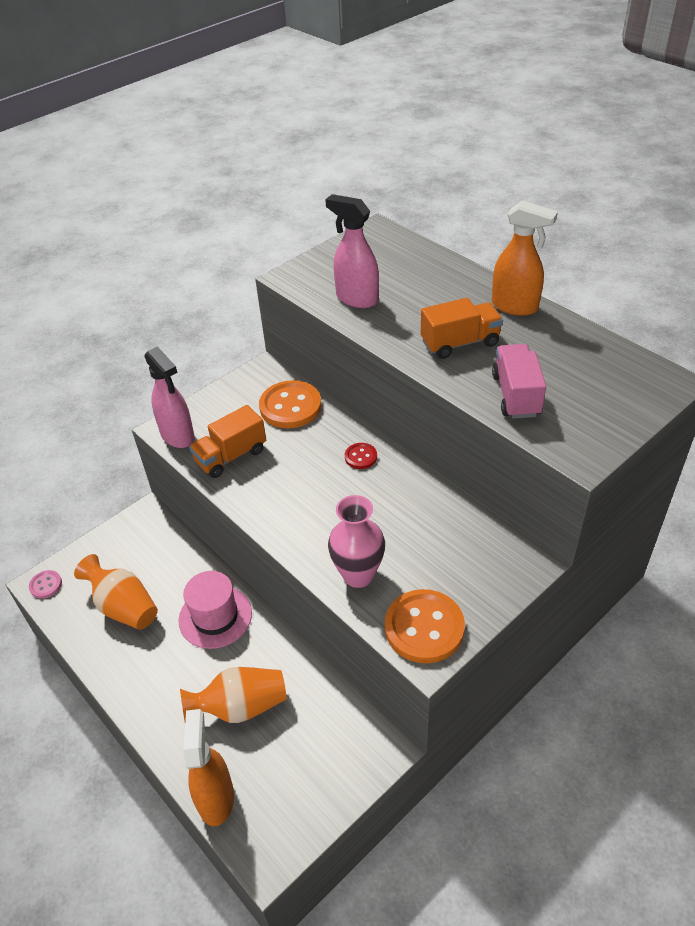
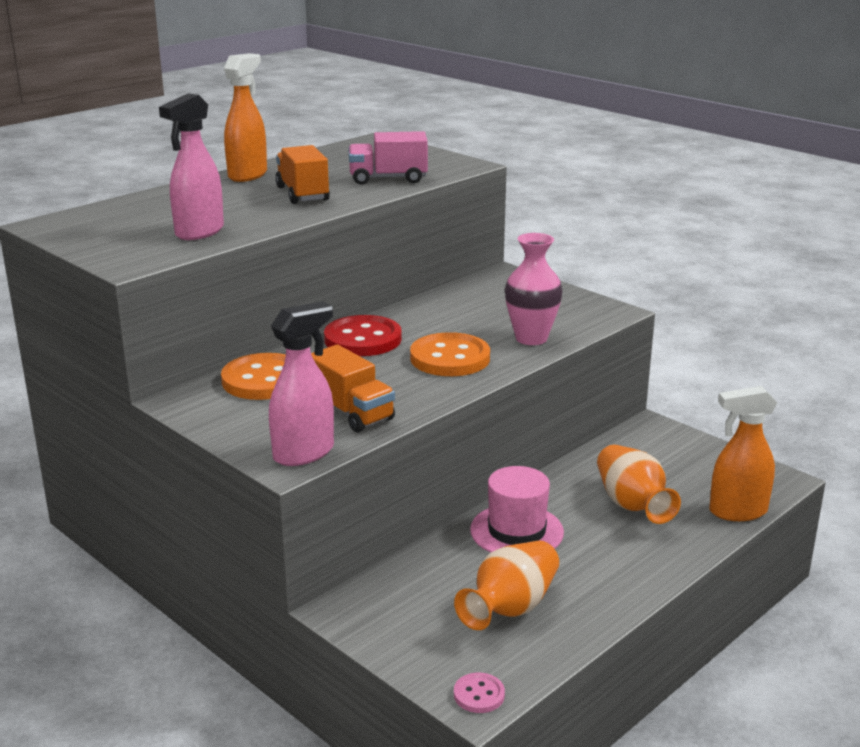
camera: 95 degrees left, 20 degrees down
(360, 457) = (363, 339): red button -> red button, size x2.03
(424, 628) = (585, 312): orange button -> orange button (450, 358)

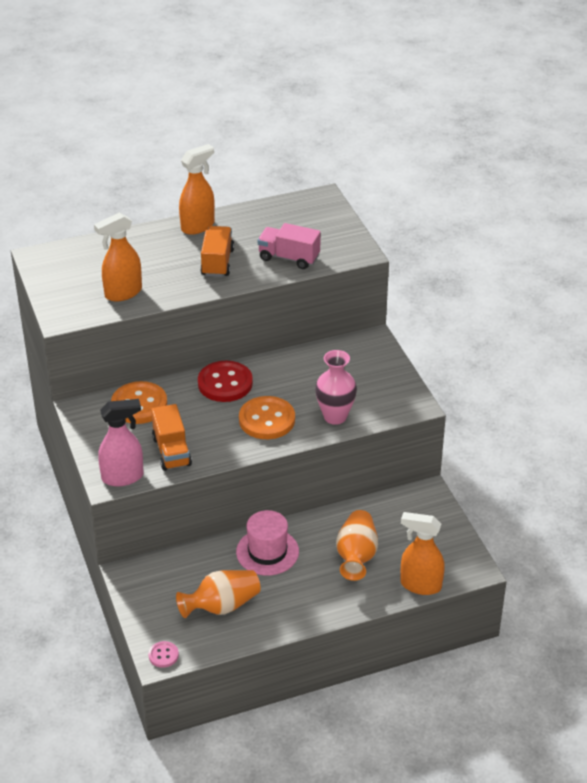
camera: 25 degrees right, 15 degrees up
(199, 232) = (123, 293): pink spray bottle -> orange spray bottle

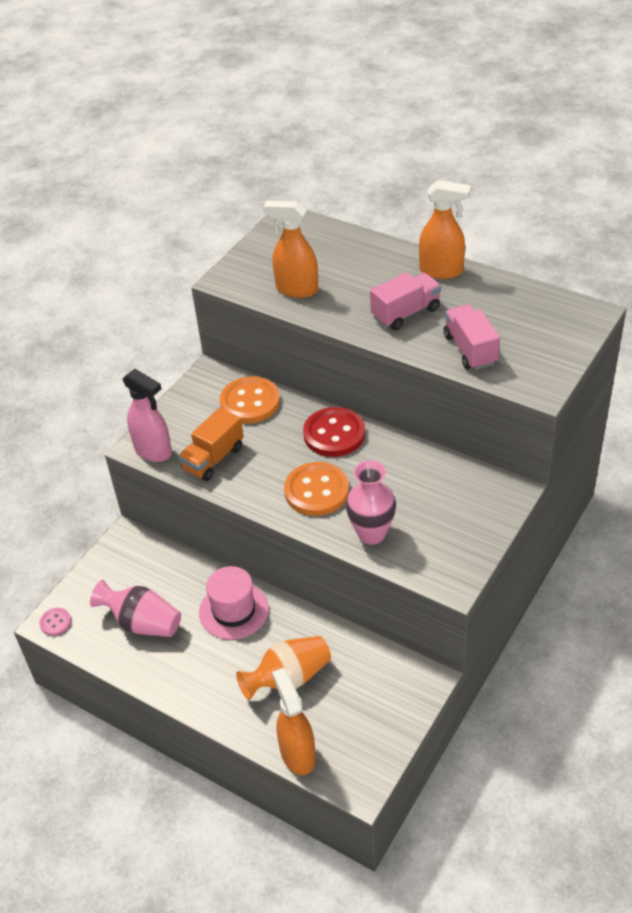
camera: 55 degrees right, 5 degrees up
(217, 262) = (406, 313): orange truck -> pink truck
(221, 606) = (142, 623): orange vase -> pink vase

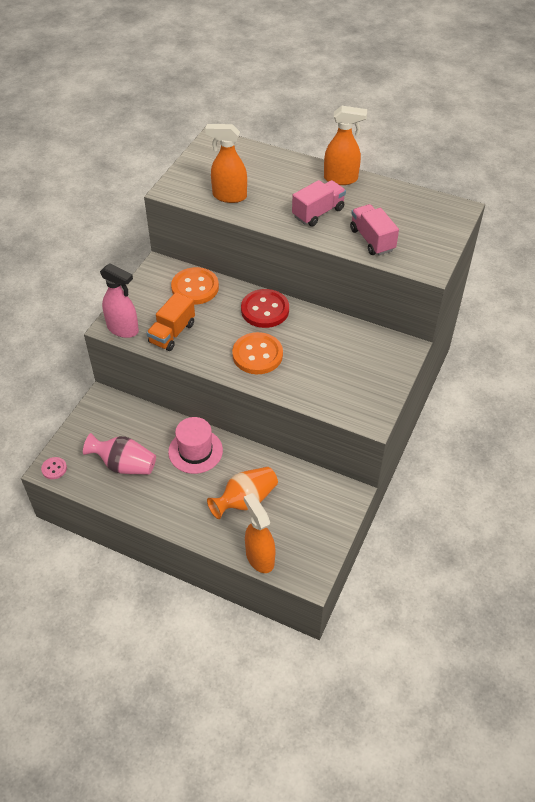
camera: 10 degrees left, 5 degrees up
(372, 534) = (305, 386): pink vase -> none

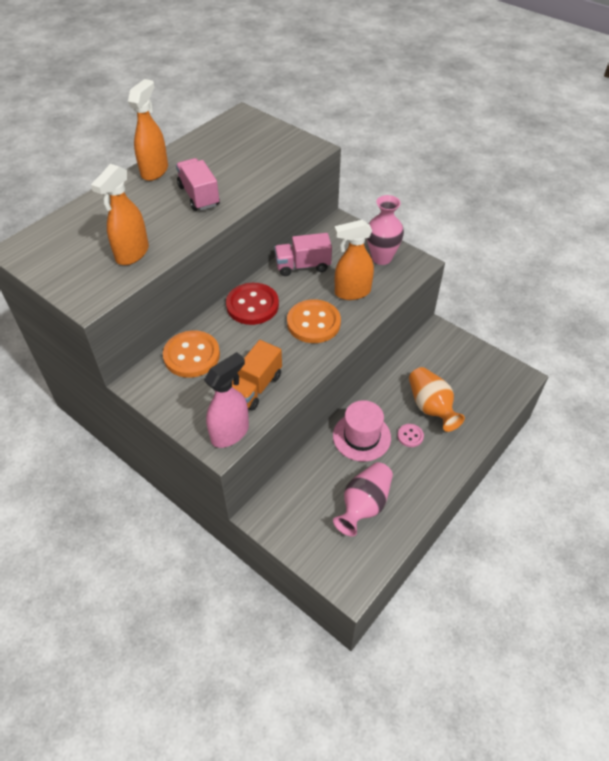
camera: 75 degrees left, 0 degrees up
(54, 469) = (352, 580): pink button -> pink button (410, 436)
(172, 333) = (255, 387): orange truck -> orange truck turned 75 degrees clockwise
(259, 557) = (495, 409): orange spray bottle -> orange spray bottle (352, 292)
(367, 389) = (381, 258): none -> pink vase
(372, 240) = (258, 171): pink truck -> pink truck (302, 266)

